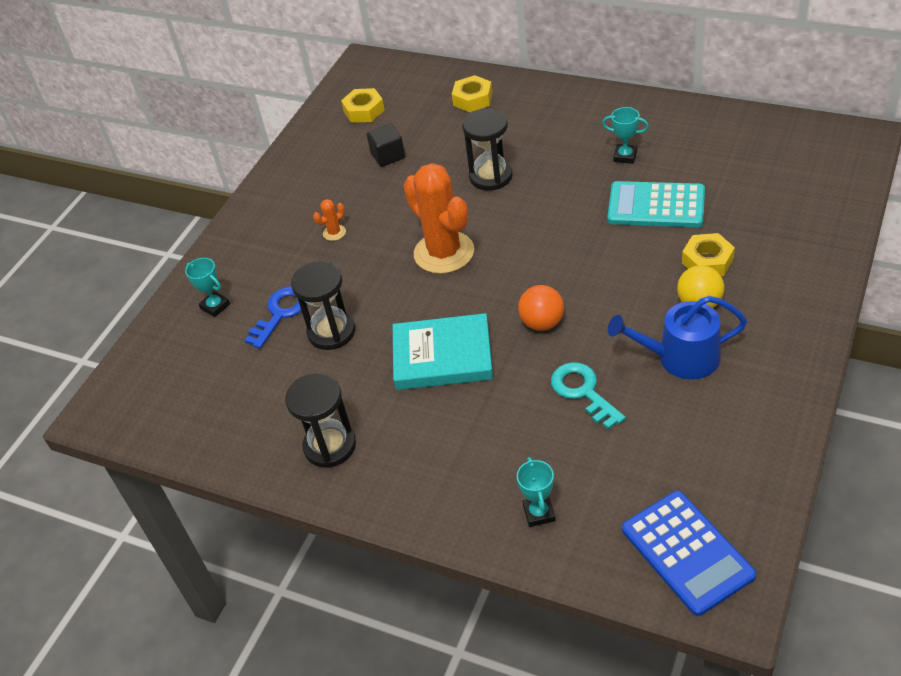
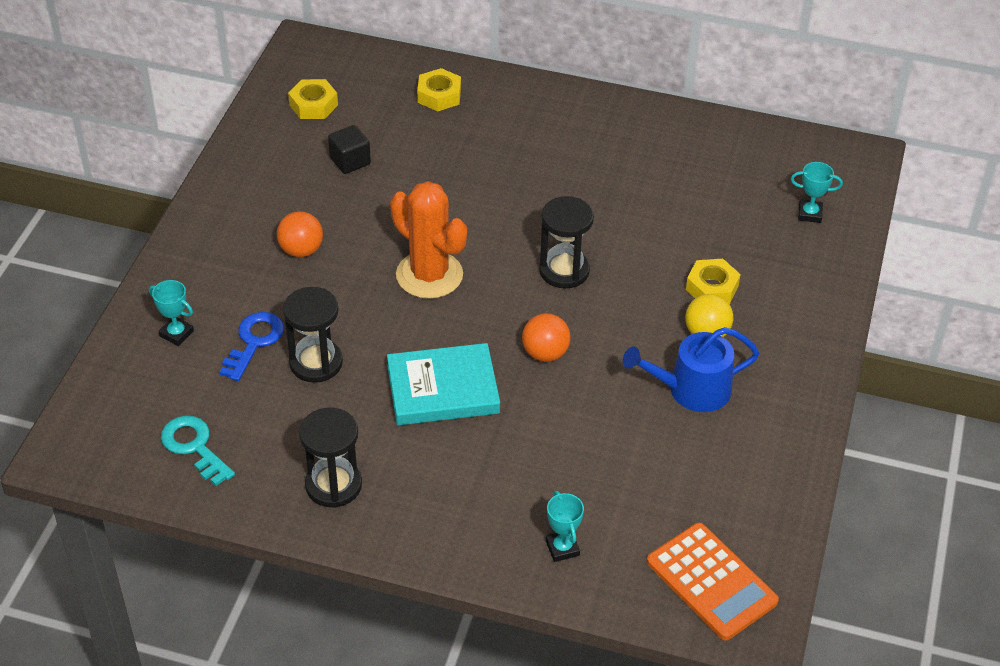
camera: 15 degrees left, 0 degrees up
(334, 233) = (301, 250): orange cactus -> orange ball
(491, 176) = (471, 188): black hourglass -> black hourglass (564, 270)
(583, 392) = (595, 425): turquoise key -> turquoise key (194, 447)
(625, 156) = (616, 169): turquoise trophy -> turquoise trophy (809, 214)
(656, 205) = (654, 226): turquoise calculator -> none
(686, 553) = (711, 582): blue calculator -> orange calculator

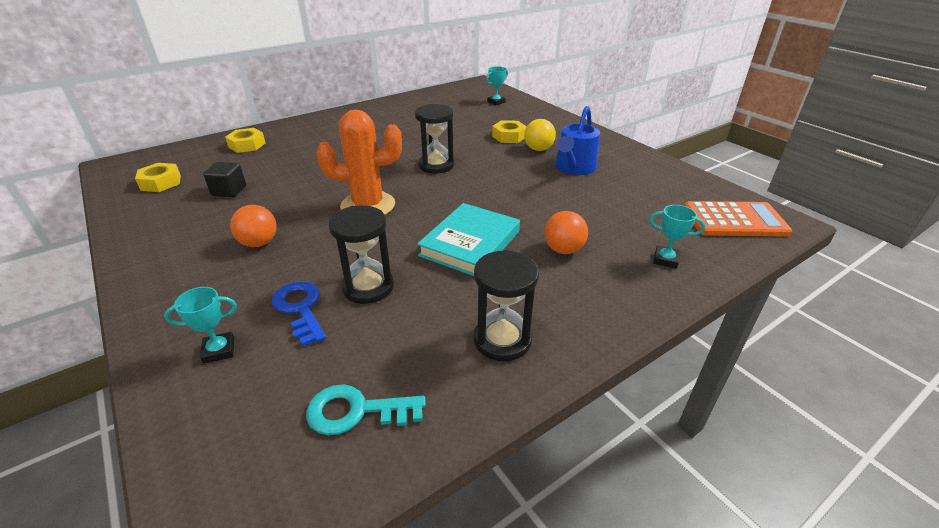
camera: 50 degrees left, 10 degrees down
(545, 353) = (489, 196): orange ball -> orange ball (563, 250)

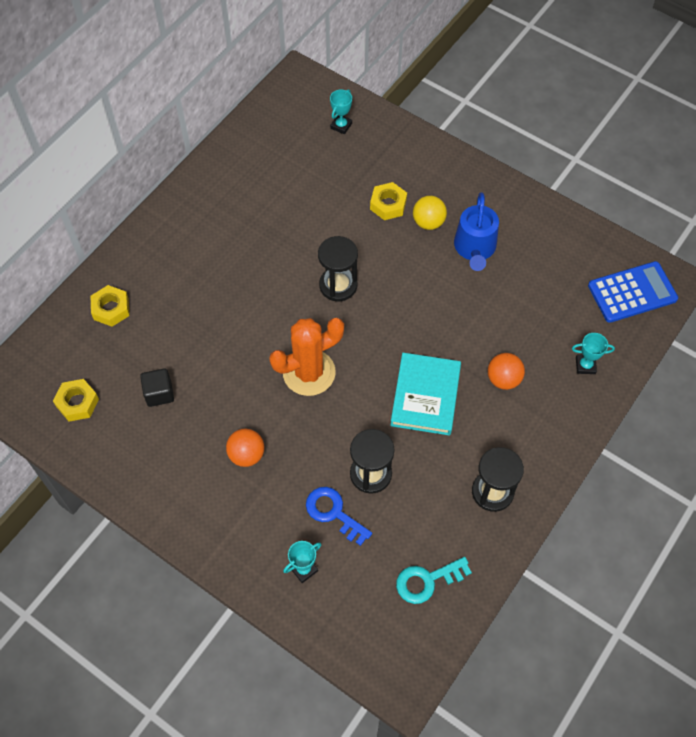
camera: 20 degrees left, 25 degrees up
(734, 220) = (632, 292): orange calculator -> blue calculator

